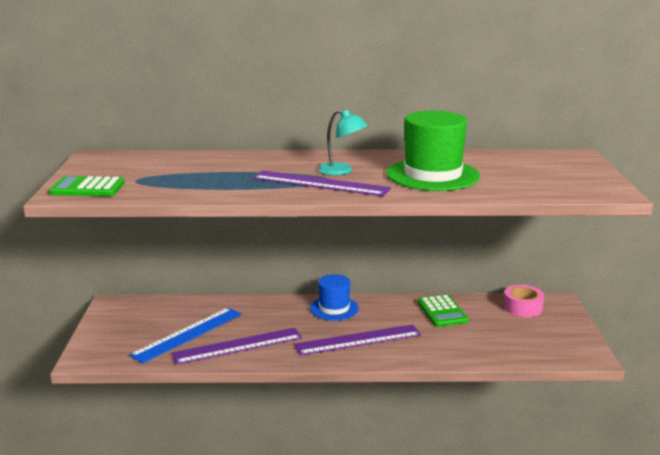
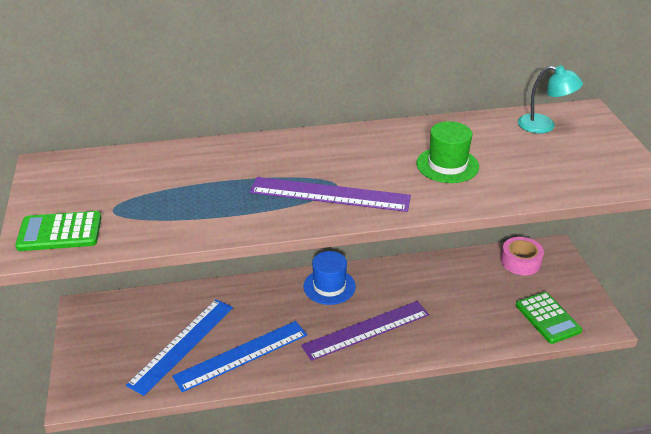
camera: 10 degrees left, 15 degrees up
(237, 346) = (241, 355): purple ruler -> blue ruler
(341, 171) = (346, 168): turquoise lamp -> turquoise lamp (544, 126)
(432, 175) = (447, 165): green hat -> green hat, size x0.60
(442, 311) = (442, 278): green calculator -> green calculator (548, 318)

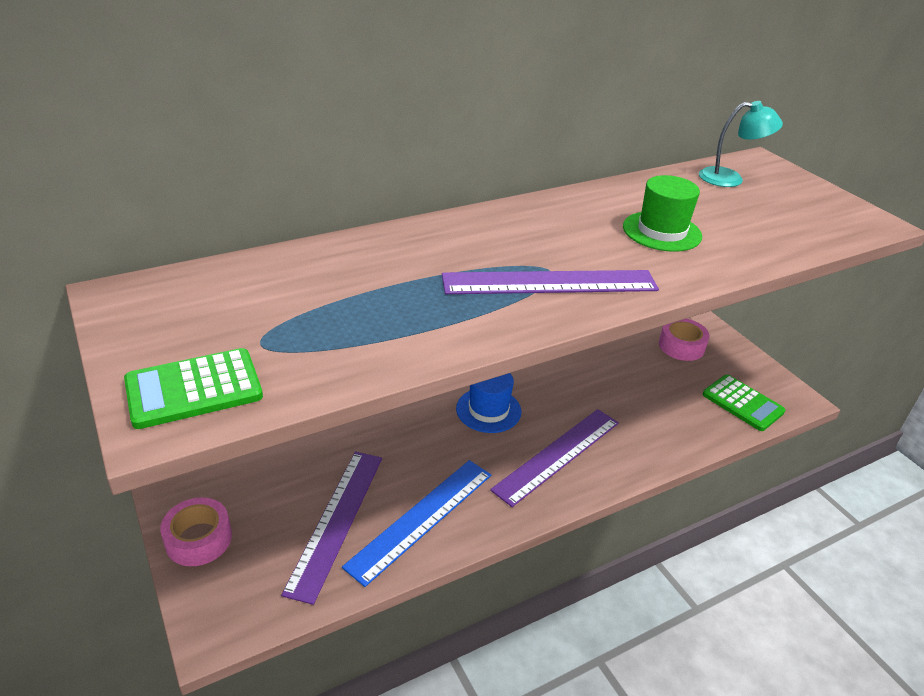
camera: 20 degrees left, 0 degrees up
(88, 338) = (199, 539): none -> pink tape
(182, 345) = (336, 521): blue ruler -> purple ruler

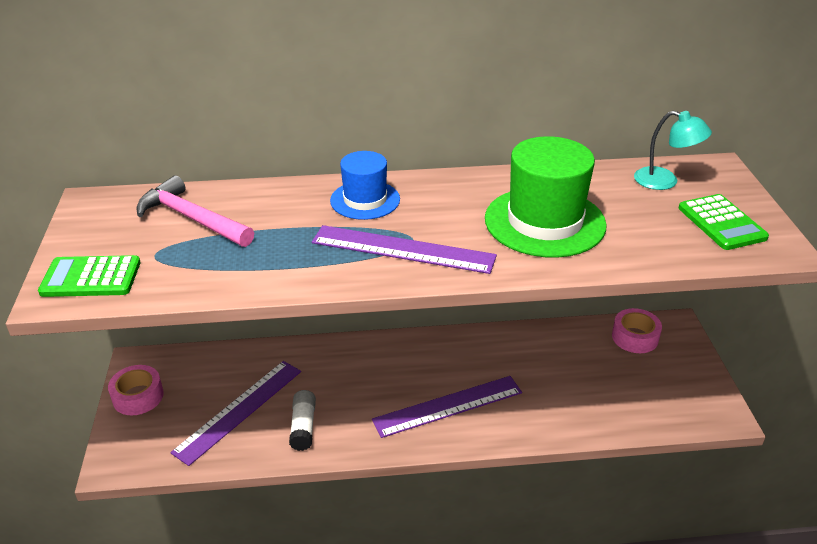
camera: 25 degrees right, 0 degrees up
(275, 292) = (192, 218): none -> pink hammer
(421, 518) = (303, 426): blue ruler -> white glue stick
(488, 410) = (412, 353): blue hat -> blue hat (365, 200)
(662, 231) = (544, 222): green hat -> green hat, size x1.66
(742, 403) = (660, 405): green calculator -> green calculator (721, 223)

